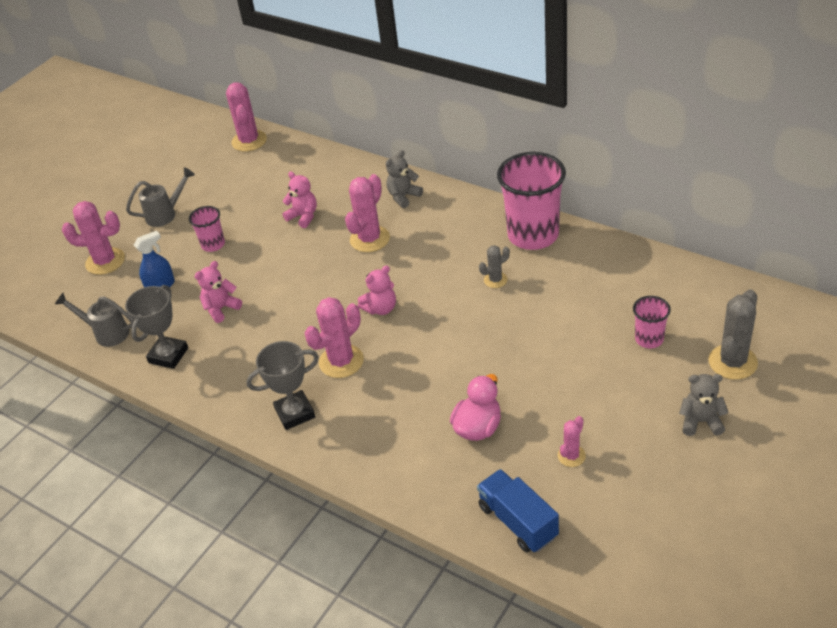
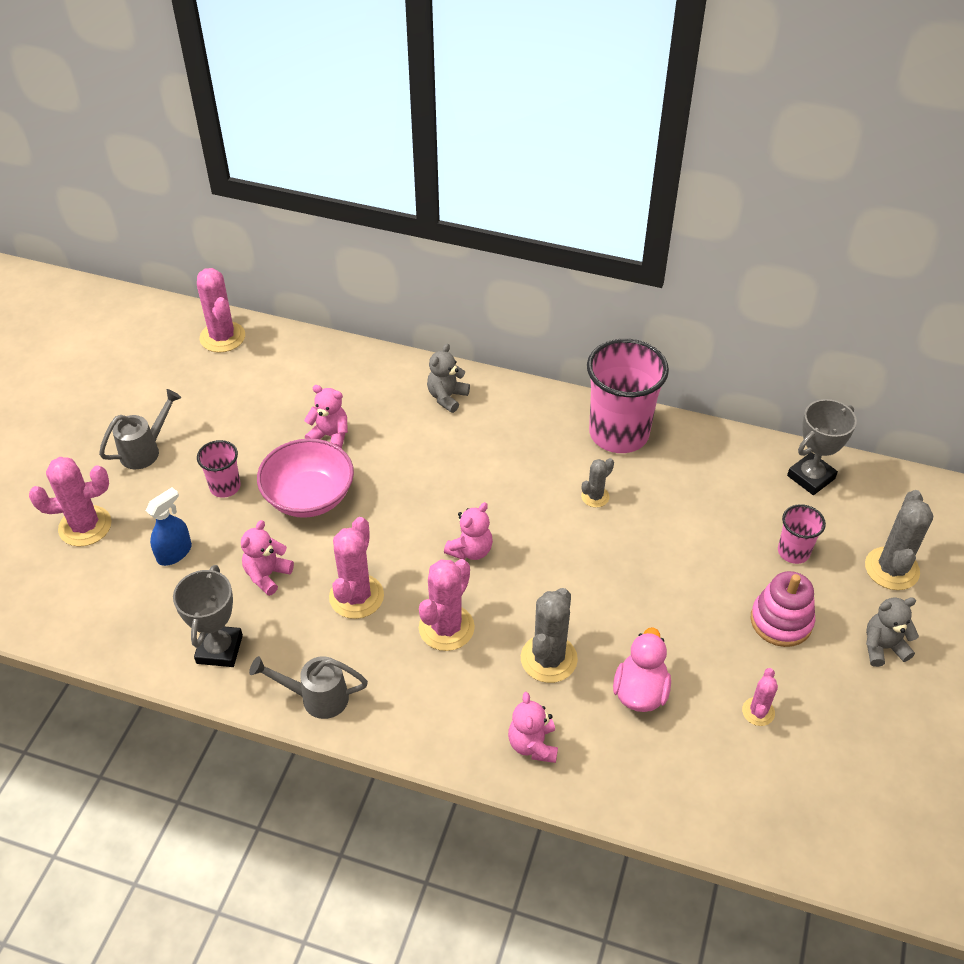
camera: 20 degrees left, 5 degrees up
(106, 333) = (123, 628): grey watering can -> grey watering can (316, 697)
(272, 258) = (309, 497): none -> pink bowl
(295, 413) = (412, 706): grey trophy -> grey trophy (811, 477)
(369, 239) = (425, 458): pink cactus -> pink cactus (356, 596)
(377, 454) = (533, 744): none -> pink teddy bear
(413, 394) = (548, 659): none -> grey cactus
(518, 522) = (727, 805): blue truck -> none
(617, 390) = (781, 621): none -> pink stacking toy

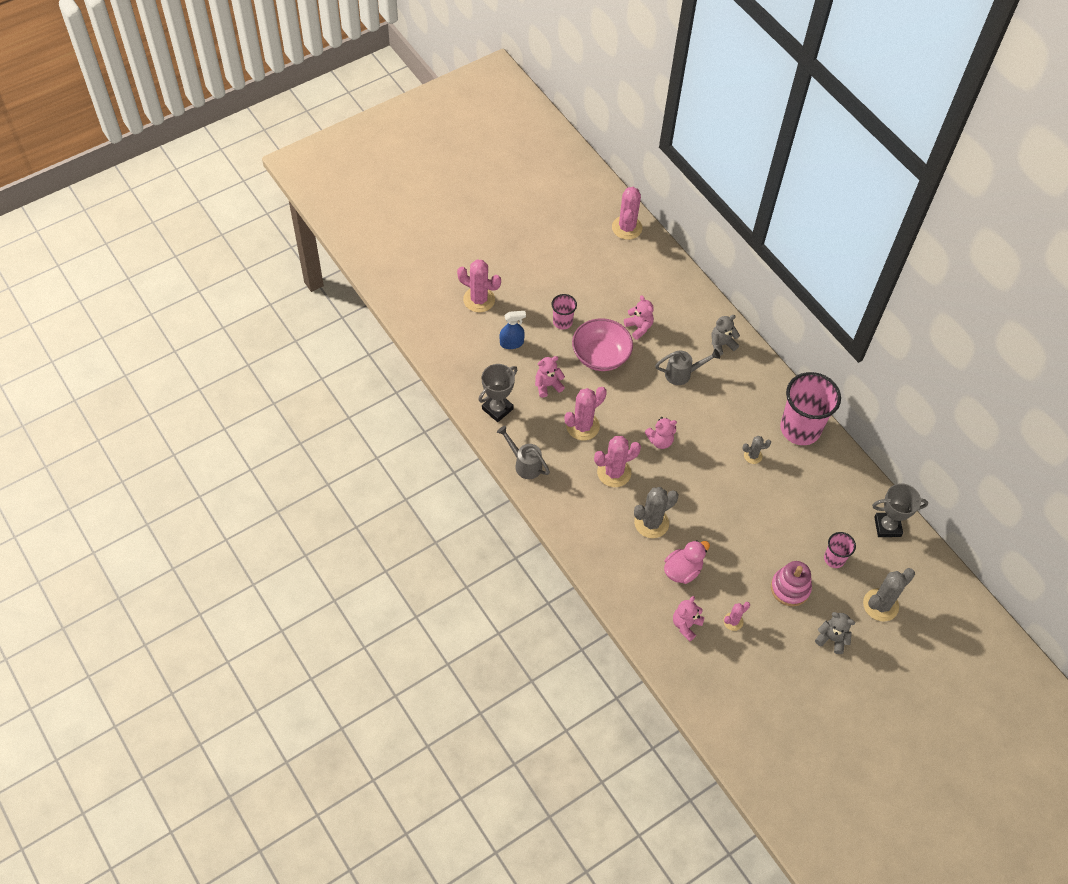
camera: 35 degrees right, 10 degrees up
(146, 450) = (537, 274): grey watering can -> grey watering can (683, 374)
(533, 744) = (607, 557): pink teddy bear -> pink teddy bear (686, 625)

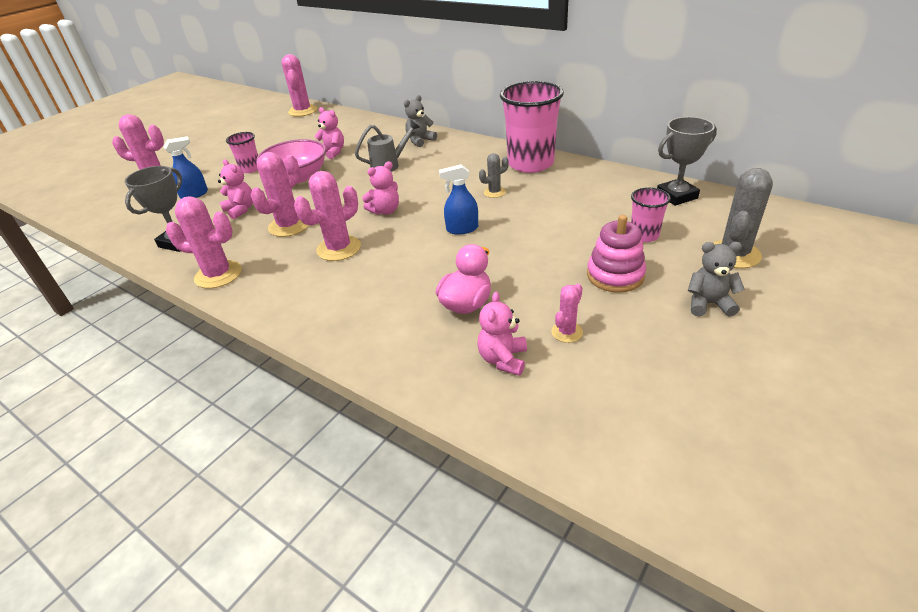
camera: 15 degrees left, 20 degrees down
(524, 464) = (218, 275): grey watering can -> pink cactus
(548, 385) = (240, 210): pink teddy bear -> pink teddy bear turned 90 degrees clockwise
(651, 523) = (403, 275): grey cactus -> none
(709, 491) = (462, 229): none -> blue spray bottle

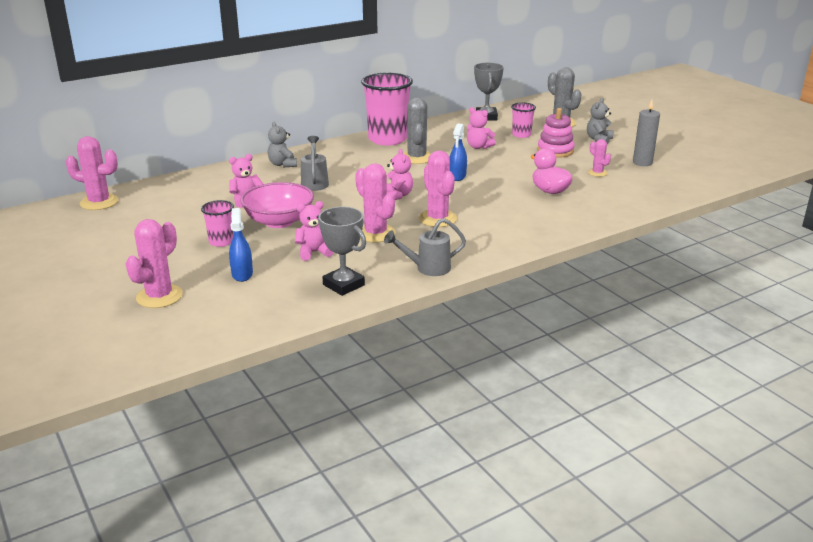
camera: 70 degrees left, 10 degrees down
(218, 275) = (427, 268): pink cactus -> grey watering can
(494, 192) = (416, 158): grey cactus -> grey cactus, size x1.81
(503, 359) = (609, 192): pink teddy bear -> pink teddy bear (478, 147)
(656, 372) = (642, 163): none -> grey candle

